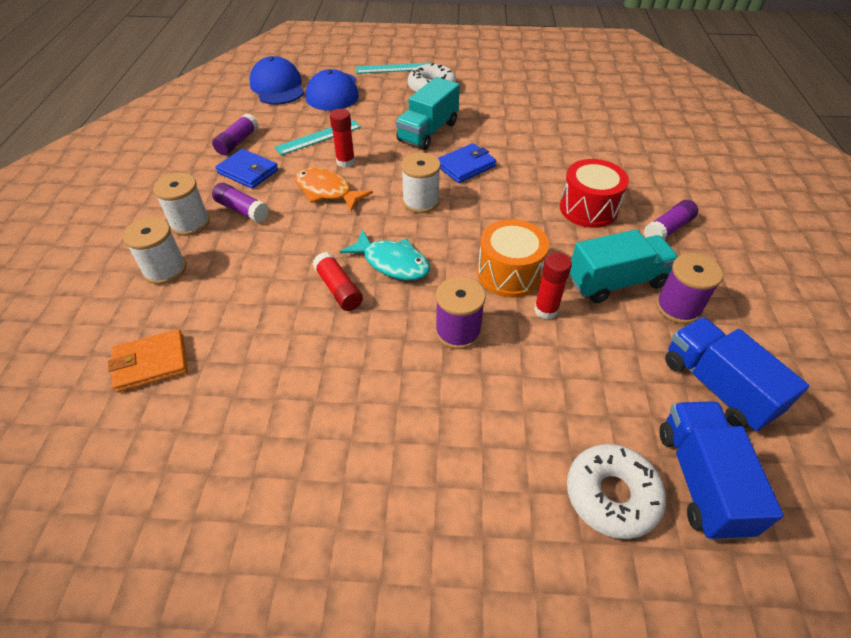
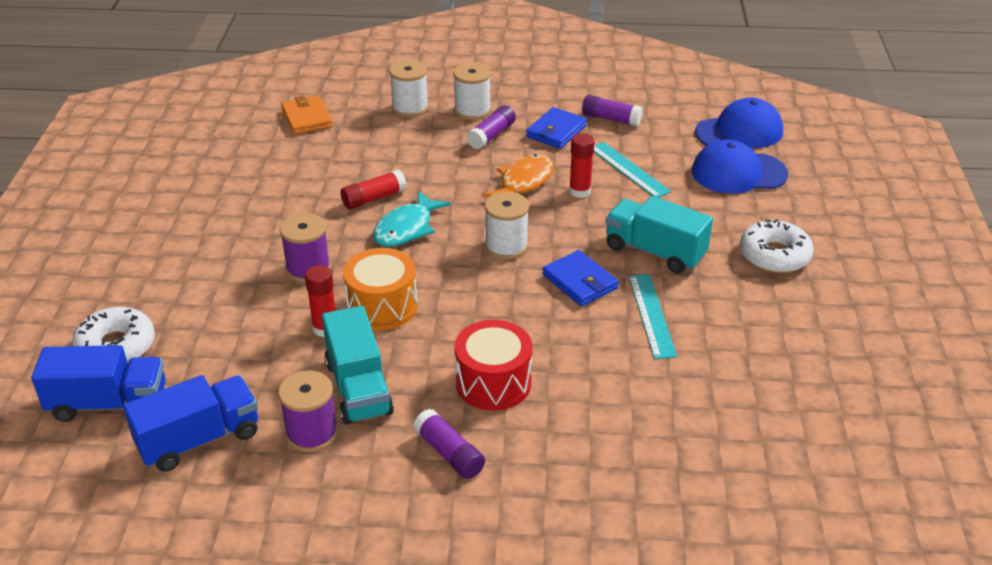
camera: 90 degrees right, 10 degrees down
(394, 68) = (822, 220): turquoise ruler -> turquoise ruler (651, 315)

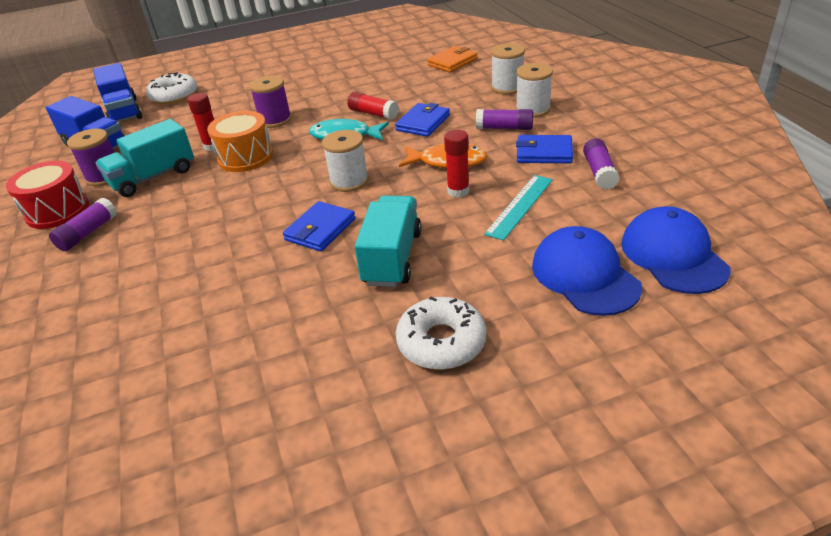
camera: 70 degrees right, 0 degrees up
(431, 174) = (423, 123): none -> blue wallet
(493, 383) = (171, 227): red drum -> red drum (57, 211)
(651, 315) = (290, 282): turquoise ruler -> none
(739, 132) = (673, 255): blue cap -> blue cap turned 150 degrees counterclockwise

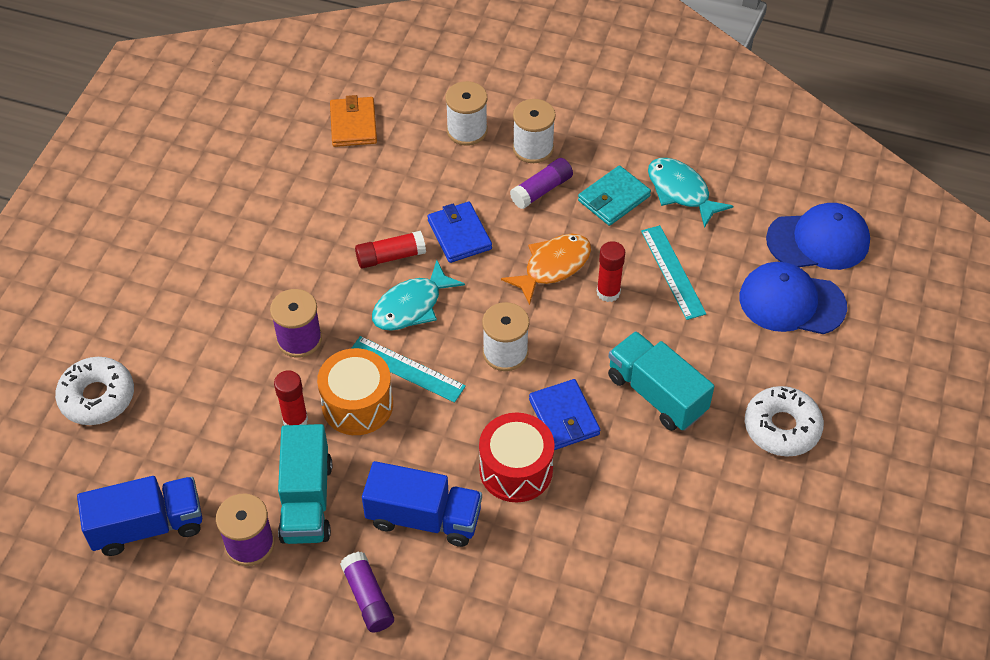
camera: 55 degrees left, 15 degrees up
(57, 211) = (284, 612): red drum -> red drum (516, 469)
(124, 111) = (77, 465): blue truck -> blue truck (424, 518)
(292, 158) = (406, 369): none -> turquoise ruler
(544, 153) = (614, 198): blue wallet -> turquoise wallet
(599, 172) = (681, 191): purple glue stick -> turquoise fish
(673, 255) = (818, 240): blue cap -> blue cap turned 150 degrees clockwise

